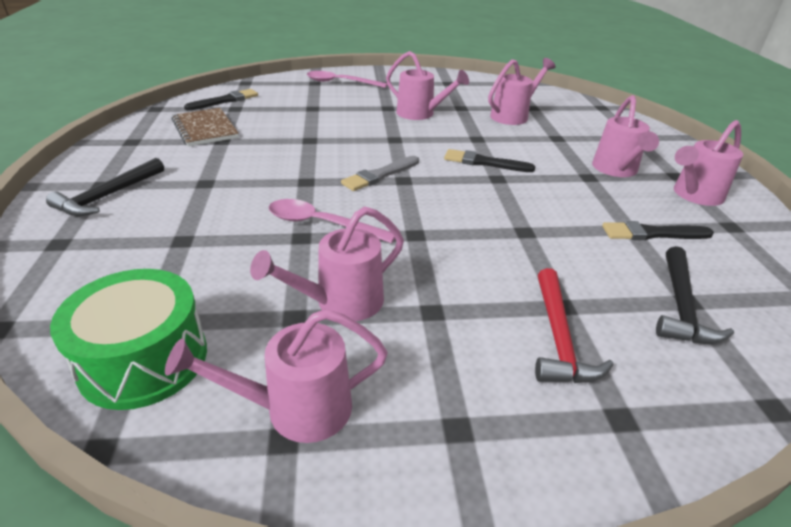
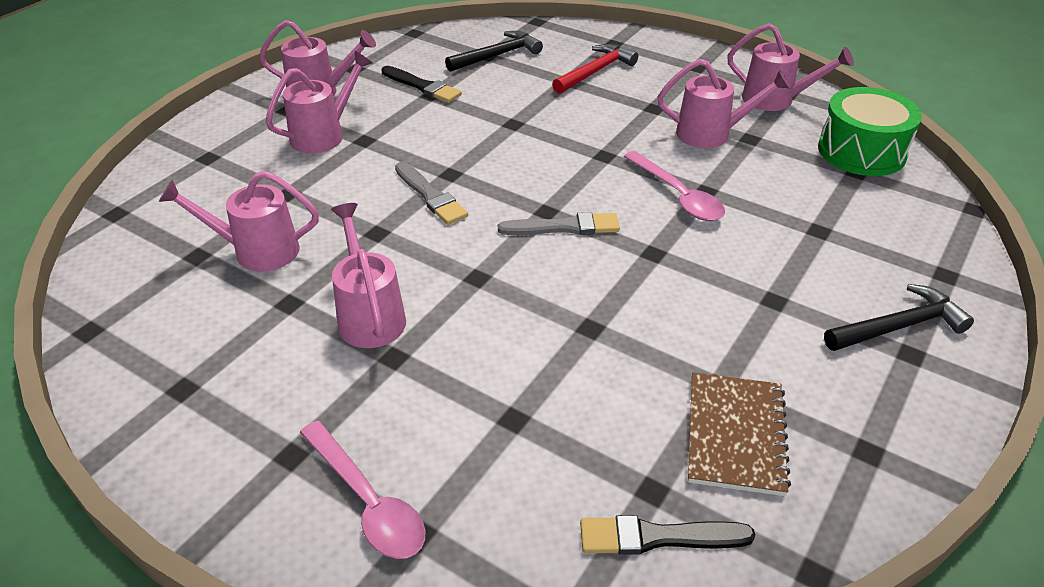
camera: 140 degrees left, 5 degrees up
(484, 162) = (430, 196): black brush -> grey brush

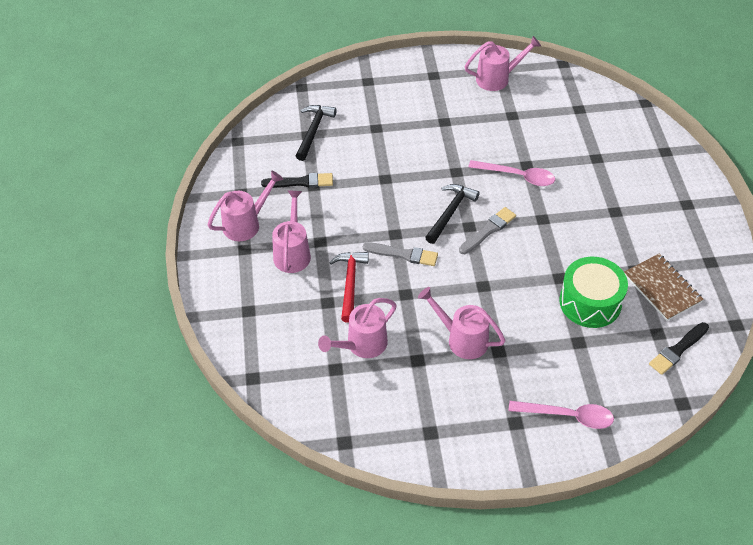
camera: 40 degrees left, 10 degrees up
(595, 71) = (384, 111): red hammer -> red hammer (350, 283)
(712, 134) = (491, 123): pink watering can -> none
(861, 151) = (569, 93): green drum -> green drum (590, 302)
(899, 326) = (671, 193): black hammer -> black hammer (450, 212)

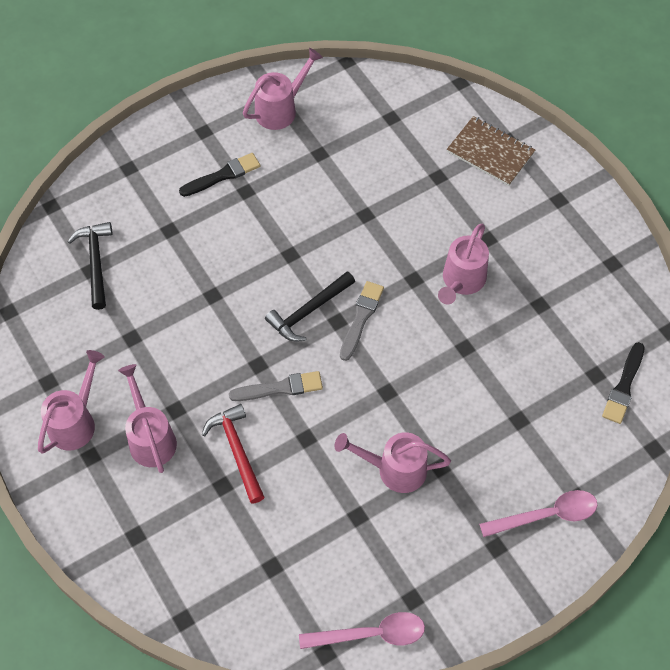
camera: 25 degrees left, 10 degrees up
(301, 182) = (114, 339): black brush -> black brush (223, 175)
(361, 345) = (287, 524): pink watering can -> pink watering can (461, 282)
(450, 212) = (308, 311): black hammer -> black hammer turned 135 degrees counterclockwise
(517, 176) = (362, 234): pink spoon -> pink spoon (371, 634)
(590, 302) = (510, 365): green drum -> none
(662, 288) = (577, 317): brown notebook -> brown notebook (490, 152)

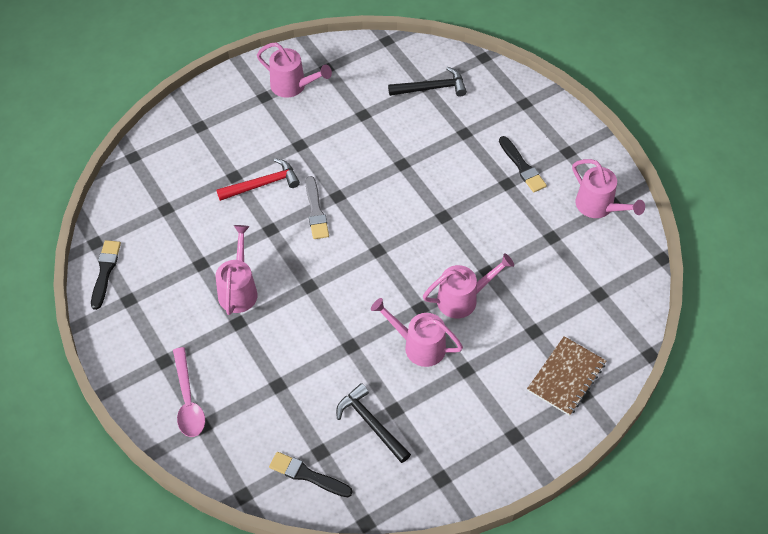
camera: 90 degrees right, 5 degrees down
(150, 437) = (277, 130): pink watering can -> pink watering can (463, 299)
(308, 311) = (387, 229): black hammer -> black hammer (371, 423)
(361, 318) = (380, 267): grey brush -> none
(371, 634) = (105, 271): pink spoon -> black brush

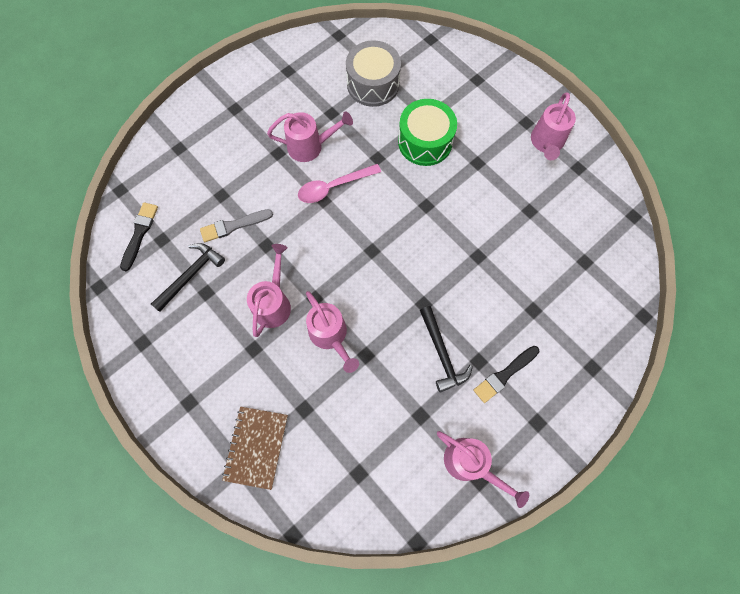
camera: 80 degrees right, 15 degrees up
(105, 271) = (312, 48): black brush -> none
(175, 219) = (373, 84): none -> grey drum
(188, 400) = (200, 133): pink spoon -> pink spoon (333, 187)
(262, 184) = (425, 142): red hammer -> green drum
(316, 211) = (405, 190): grey brush -> grey brush (234, 226)
(432, 88) = (583, 269): black hammer -> black hammer (442, 354)
(566, 377) = (256, 447): brown notebook -> brown notebook turned 75 degrees clockwise
(599, 207) = (470, 464): pink watering can -> pink watering can turned 90 degrees counterclockwise

